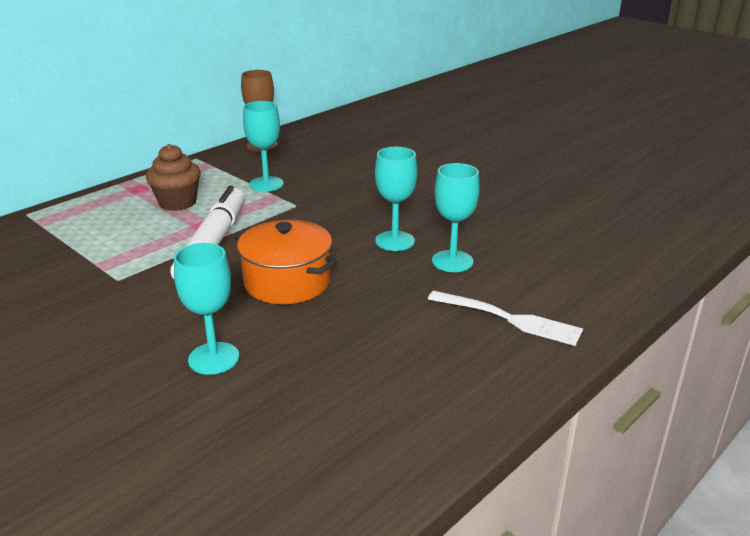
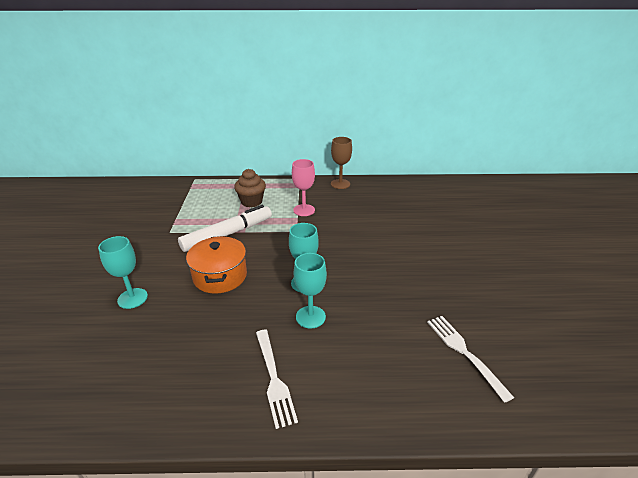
camera: 45 degrees right, 5 degrees up
(266, 184) = (304, 210): turquoise goblet -> pink goblet
(609, 218) = (464, 352): none -> white fork

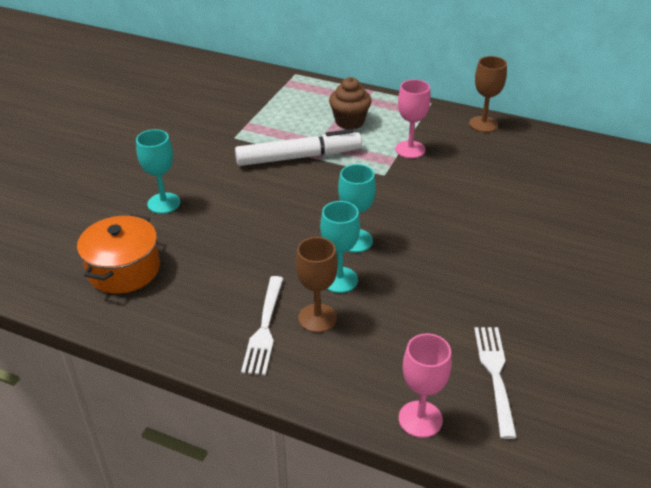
camera: 25 degrees right, 5 degrees up
(220, 276) = (264, 205): orange pot -> orange pot (124, 269)
(311, 354) = (317, 318): none -> brown goblet
(440, 411) = (420, 419): none -> pink goblet

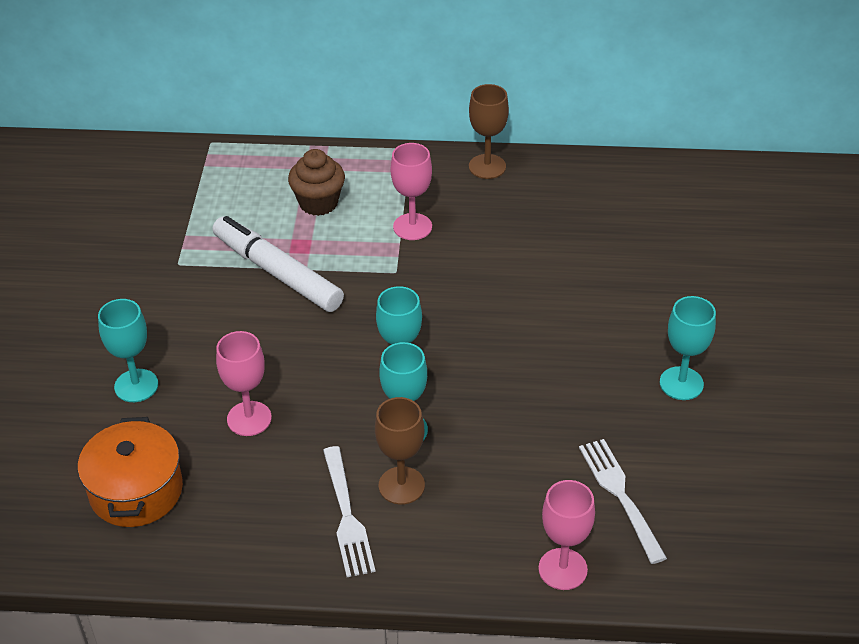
camera: 20 degrees left, 5 degrees up
(229, 243) = (249, 418): none -> pink goblet
(298, 157) = (277, 273): white marker -> white marker turned 105 degrees counterclockwise
(582, 303) = (681, 383): none -> turquoise goblet

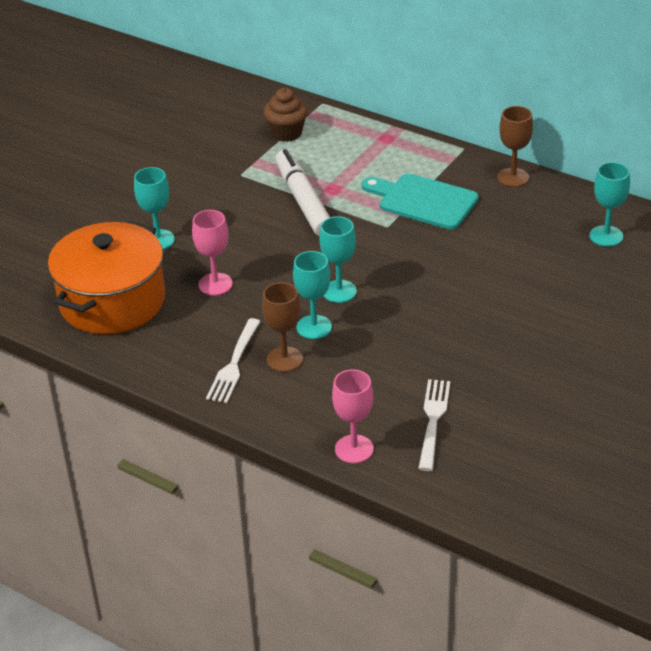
camera: 30 degrees right, 5 degrees down
(136, 491) = (112, 301): orange pot -> orange pot, size x1.54
(318, 203) = (367, 165): brown cupcake -> brown cupcake (286, 133)
(412, 227) = (423, 201): pink goblet -> turquoise cutting board
(681, 383) = (540, 367): turquoise goblet -> turquoise goblet (606, 236)

